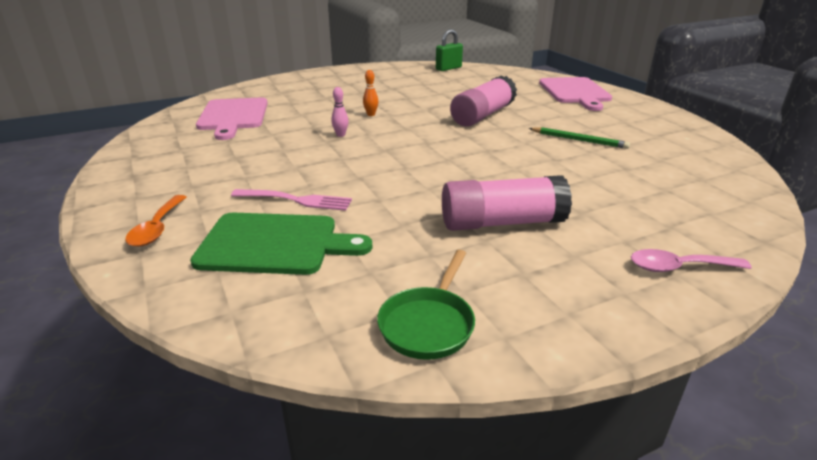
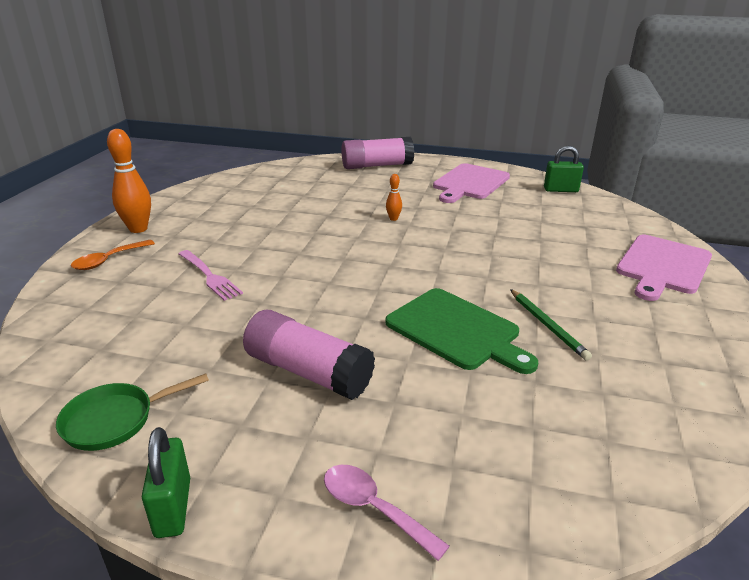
camera: 40 degrees right, 0 degrees up
(136, 194) = (138, 229): none -> orange bowling pin
(233, 116) = (290, 184): pink cutting board -> pink cutting board (470, 183)
(275, 244) = (142, 305): green cutting board -> green cutting board (457, 330)
(340, 135) = (335, 230): pink bowling pin -> none
(483, 115) = (496, 256): pink glue stick -> pink glue stick (377, 166)
(583, 341) = (173, 507): none -> green padlock

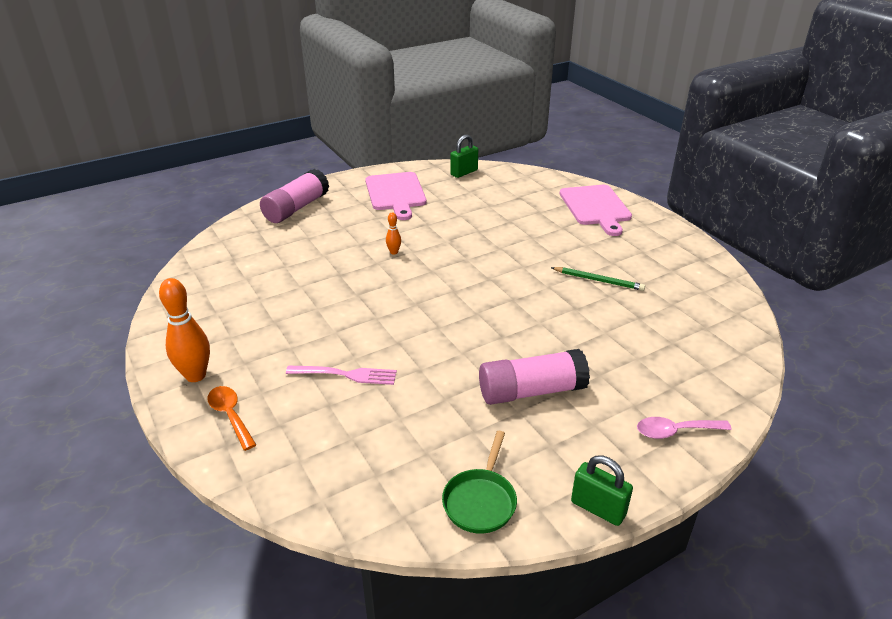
camera: 45 degrees left, 5 degrees up
(109, 260) = (230, 416): orange spoon -> orange spoon turned 150 degrees clockwise
(457, 330) = (562, 312): green cutting board -> none

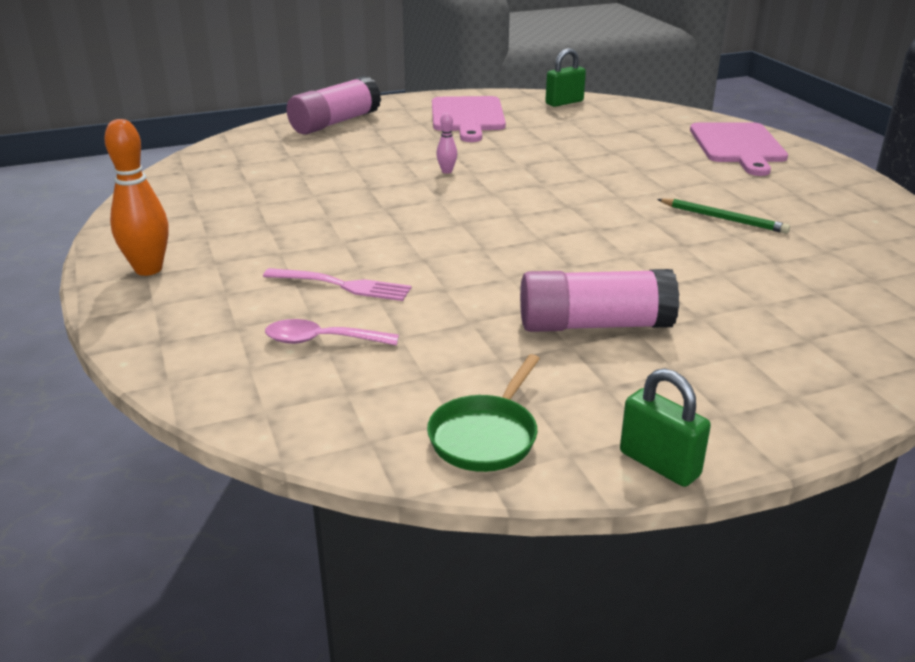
camera: 10 degrees right, 5 degrees down
(230, 416) = (177, 312): orange spoon -> none
(394, 252) = (447, 171): orange bowling pin -> pink bowling pin
(675, 431) = (801, 389): pink spoon -> pink spoon (322, 340)

